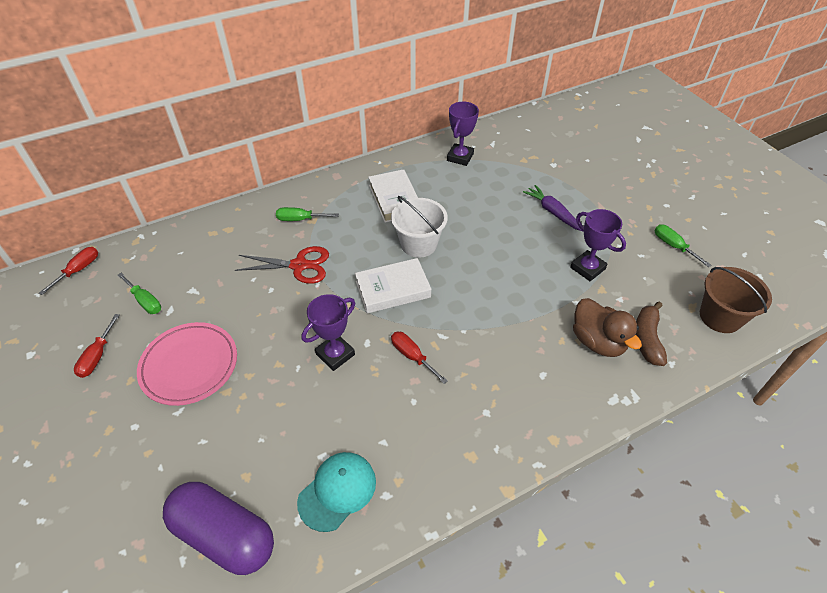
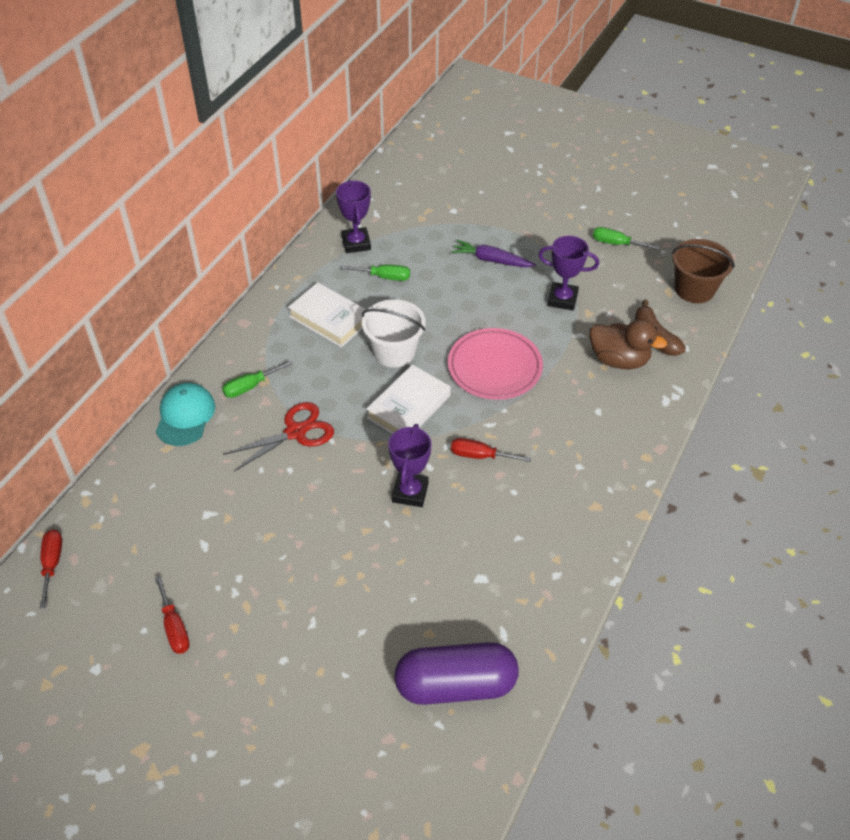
camera: 35 degrees left, 0 degrees up
(145, 301) = (167, 551): green screwdriver -> green screwdriver (384, 277)
(189, 366) = (281, 580): pink plate -> pink plate (494, 367)
(337, 491) = (515, 596): turquoise cap -> turquoise cap (185, 416)

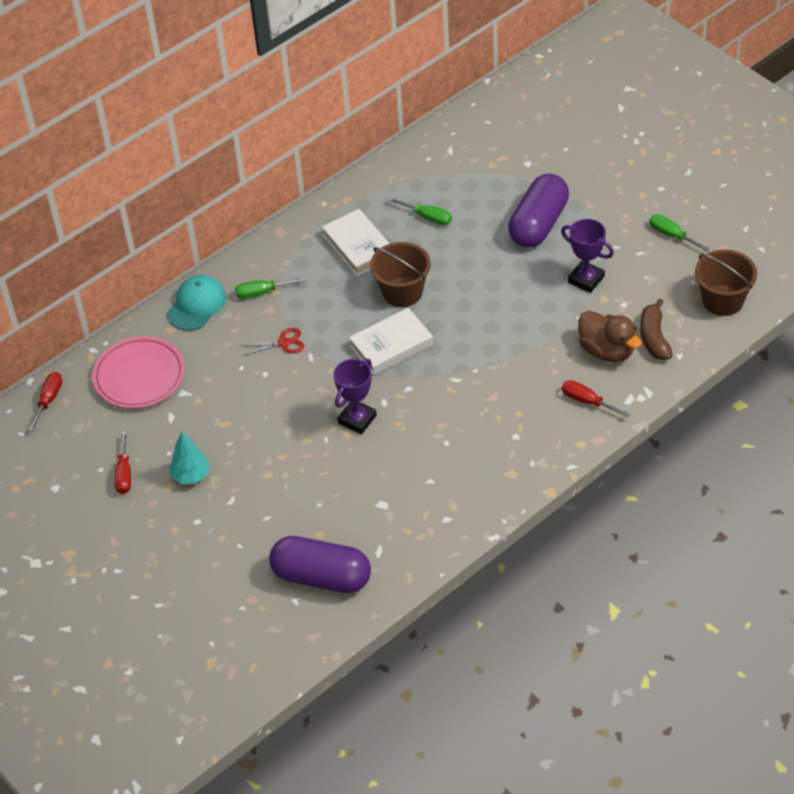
camera: 25 degrees right, 0 degrees up
(254, 606) = (191, 475): none -> turquoise tree
(296, 432) = (283, 343): red scissors -> red scissors, size x0.62
(356, 243) = (417, 177): purple trophy -> none
(394, 352) = (402, 292): white bucket -> brown bucket
(480, 456) = (432, 404): red screwdriver -> red screwdriver (587, 401)
(492, 260) = (538, 224): purple carrot -> purple capsule
(494, 367) = (486, 329): pink plate -> pink plate (139, 376)

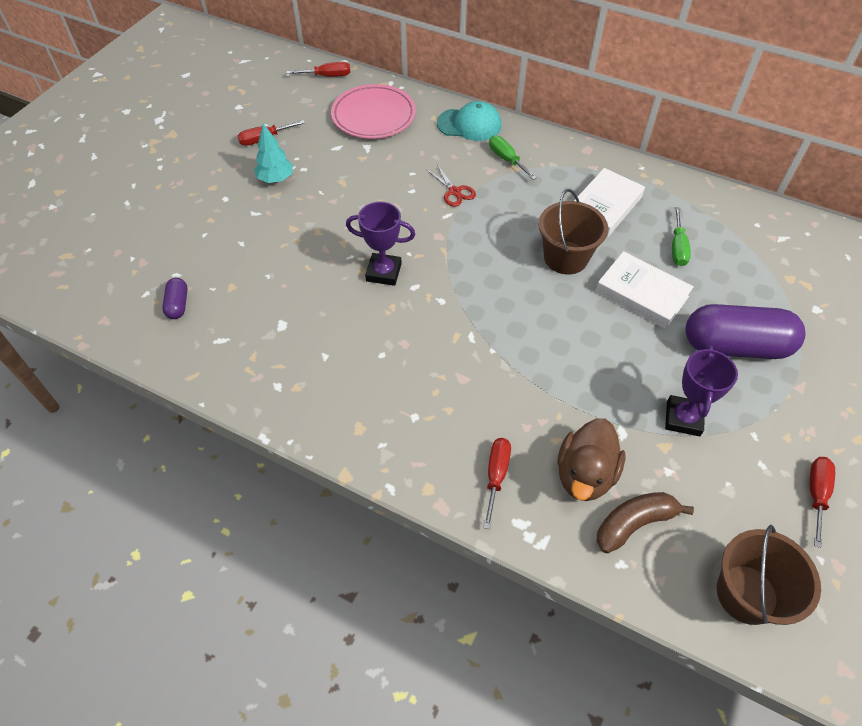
camera: 65 degrees right, 5 degrees up
(321, 577) = (178, 304): purple capsule -> purple capsule, size x0.44
(391, 345) = (490, 270): white book -> white book (642, 294)
(672, 235) = (816, 494): green screwdriver -> red screwdriver

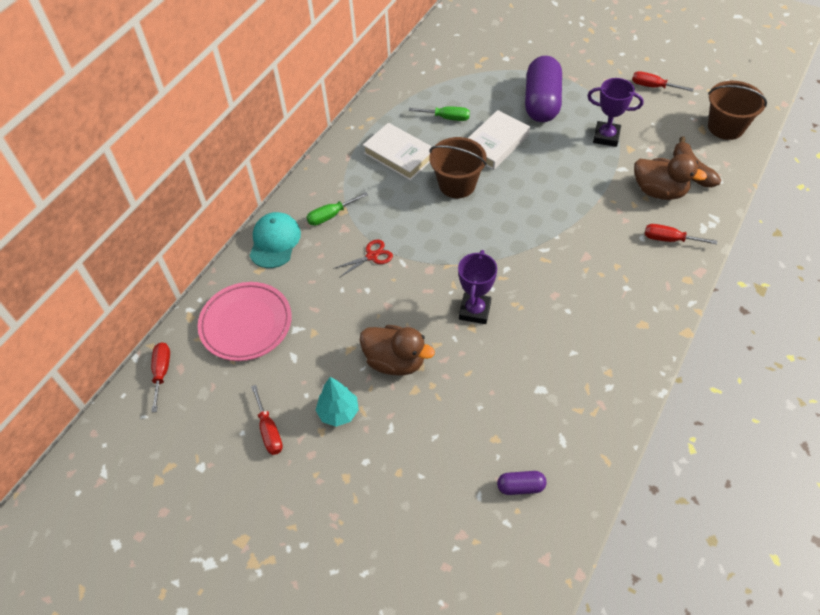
camera: 85 degrees left, 0 degrees up
(326, 213) = (395, 361): none -> brown duck

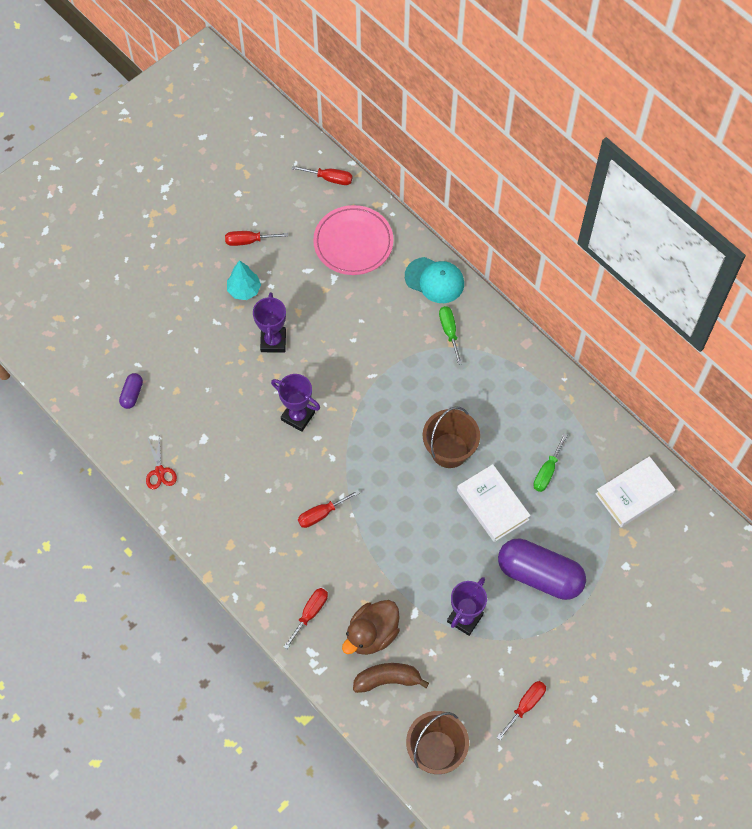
camera: 105 degrees right, 10 degrees up
(372, 256) = (388, 353): red scissors -> red scissors (160, 471)
(395, 361) = (273, 341): brown duck -> purple trophy
(399, 155) = (507, 411): white book -> white book (634, 494)
(569, 260) = (321, 514): none -> red screwdriver

